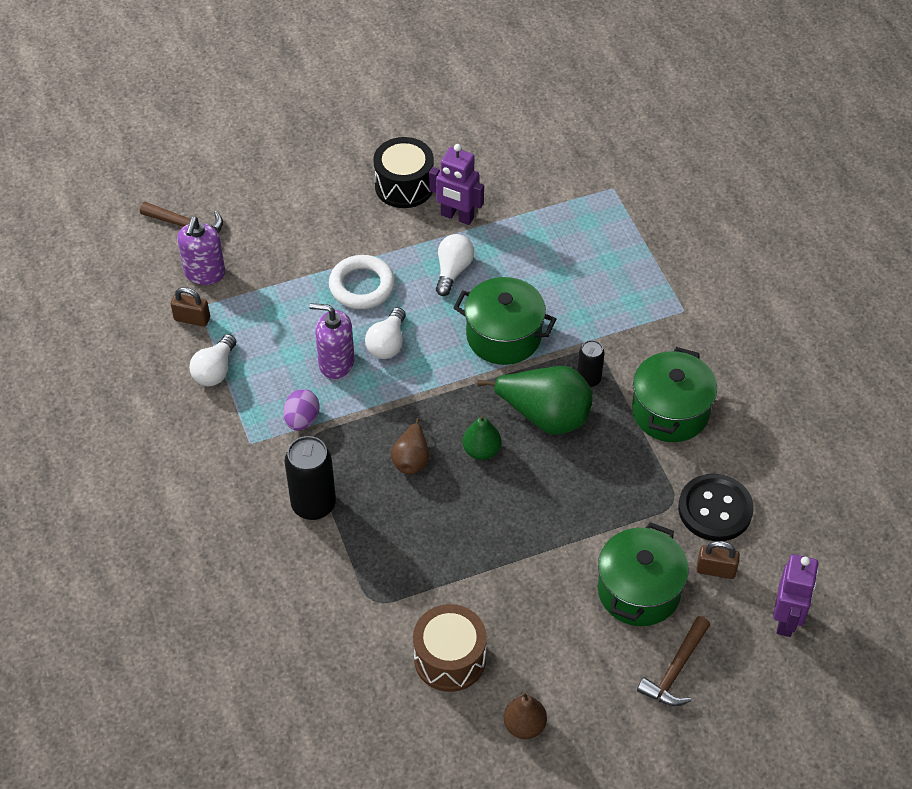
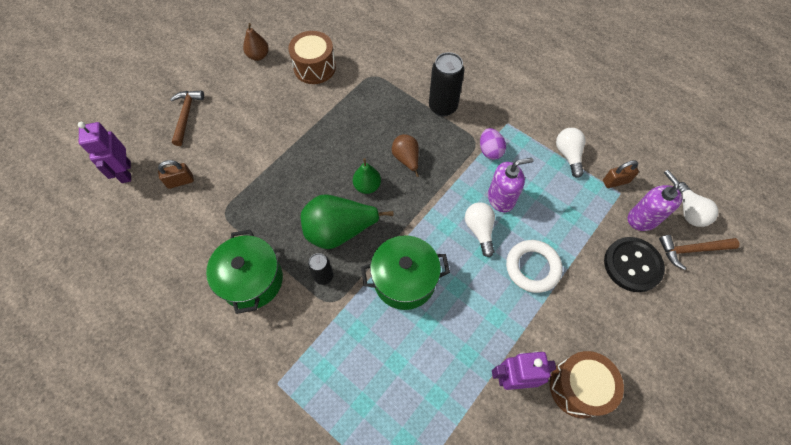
camera: 150 degrees right, 10 degrees up
(404, 186) = (578, 387): black drum -> brown drum
(453, 271) = (479, 319): white light bulb -> white light bulb (688, 211)
(639, 591) = (225, 147): green pot -> none
(715, 509) = (193, 221): black button -> black button (632, 265)

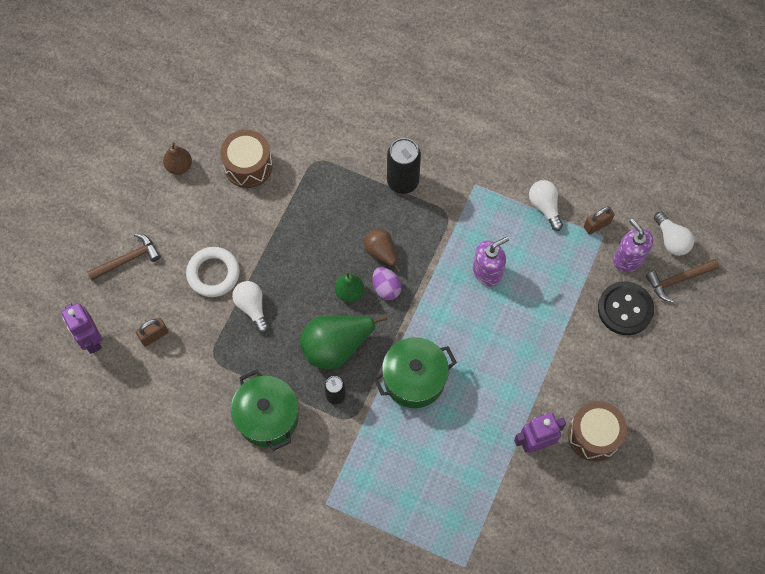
camera: 15 degrees left, 5 degrees up
(186, 115) = (128, 259): brown hammer -> brown hammer turned 75 degrees clockwise
(479, 230) = (473, 311): white light bulb -> white light bulb (252, 307)
(490, 151) = (464, 221): purple egg -> purple egg (386, 288)
(532, 267) = (532, 335): white ring -> white ring (213, 273)

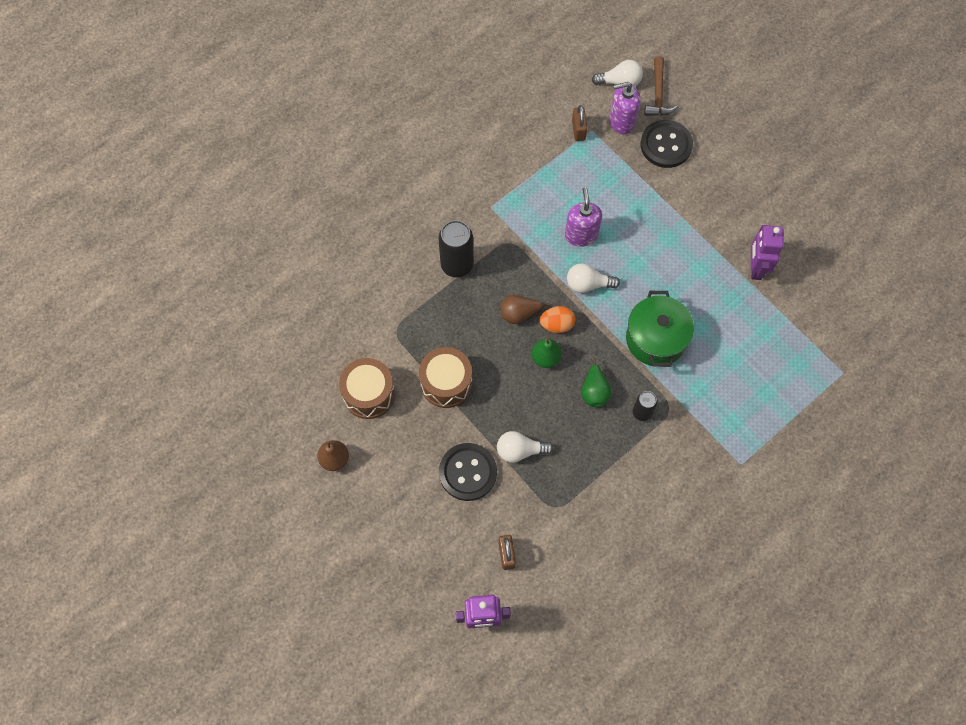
camera: 65 degrees left, 0 degrees up
(128, 259) = (412, 549): brown hammer -> none
(213, 273) = (468, 472): white ring -> black button
(267, 417) = (637, 481): green pot -> none
(336, 346) = (594, 391): green pear -> green pear, size x0.56
(386, 288) = (556, 325): purple egg -> orange egg
(545, 207) = (541, 162): white light bulb -> white light bulb (588, 284)
(594, 435) = (768, 220): brown drum -> brown drum (446, 383)

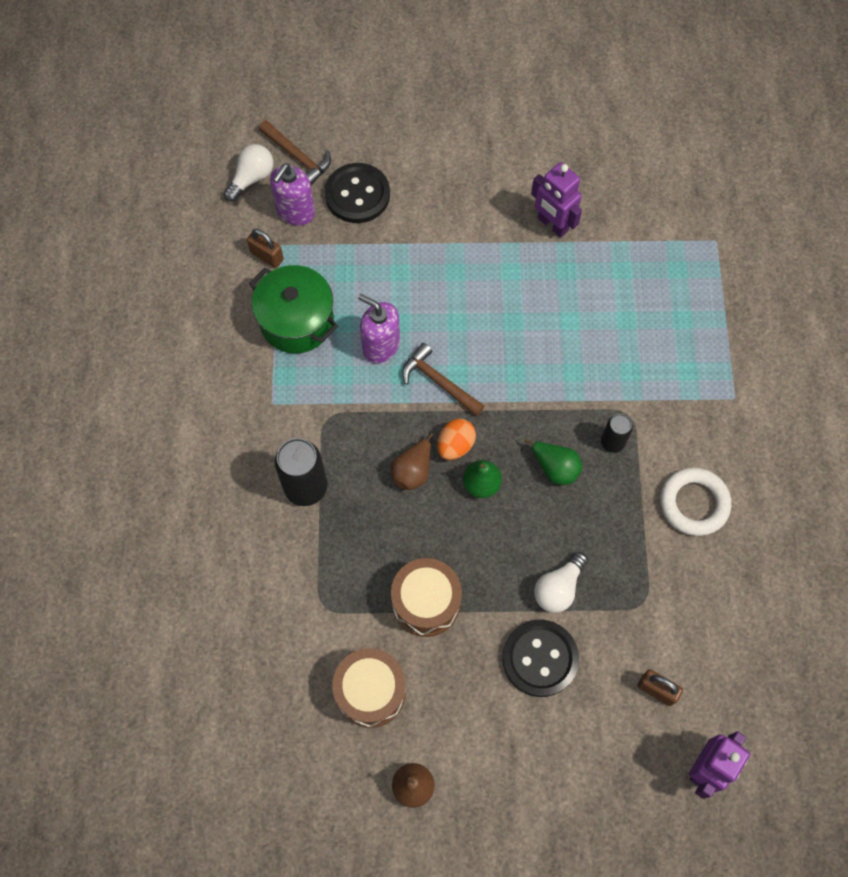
camera: 50 degrees left, 0 degrees up
(588, 284) = (438, 382): white light bulb -> brown hammer
(646, 490) = (694, 503): none -> white ring
(655, 339) = (548, 369): green pot -> green pot (297, 321)

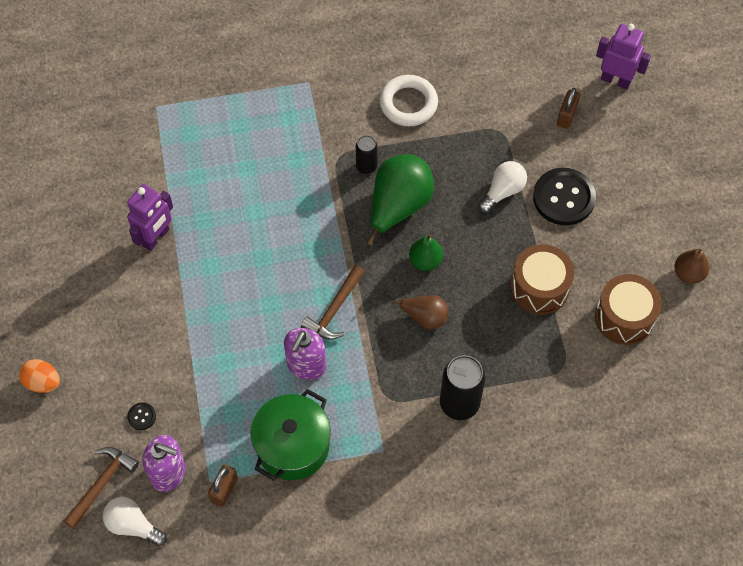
camera: 100 degrees left, 5 degrees down
(357, 195) = (141, 416): black button -> black button, size x0.42
(455, 445) = (393, 286): orange egg -> orange egg (43, 382)
(555, 468) = (398, 206): green pear -> green pear, size x1.80
(558, 588) = (503, 191): white light bulb -> white light bulb turned 75 degrees counterclockwise

